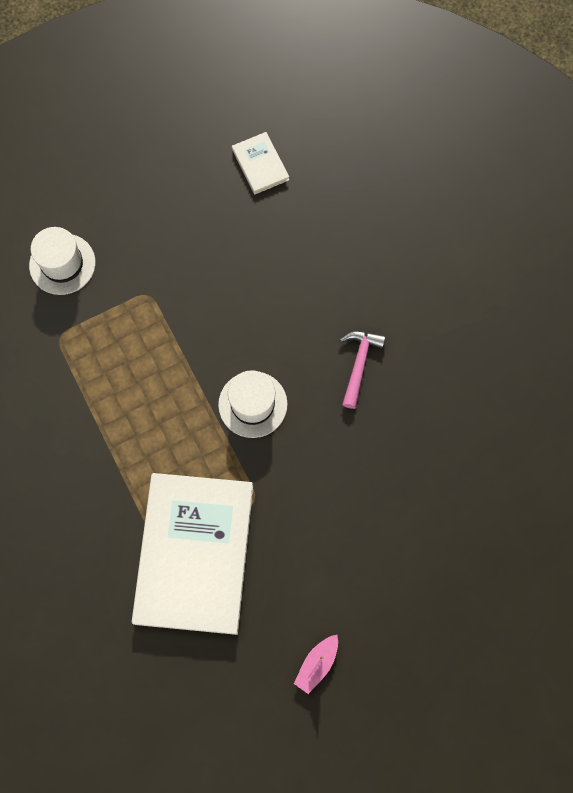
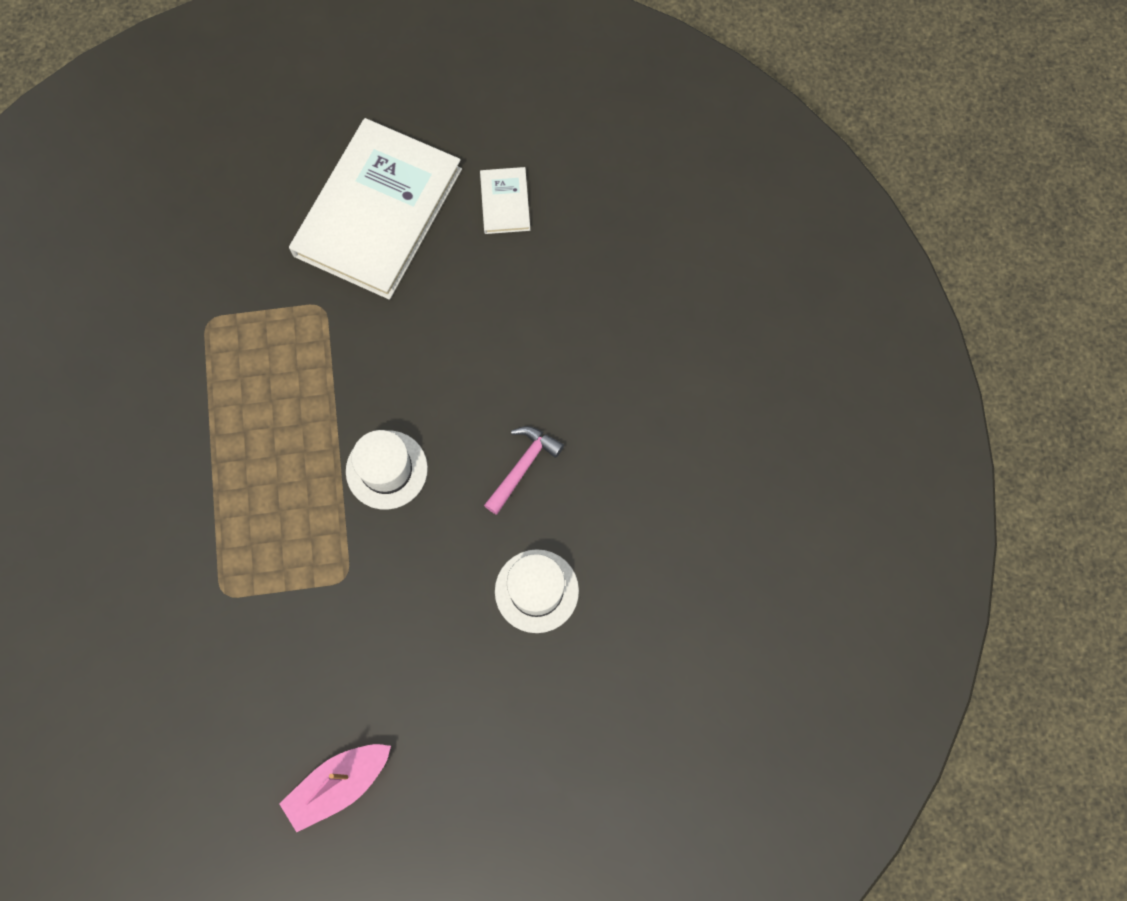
camera: 20 degrees right, 0 degrees up
(62, 264) = (243, 241): white hat -> white hat (536, 591)
(195, 553) = (256, 613): white book -> white book (378, 212)
(317, 664) = (339, 784): pink boat -> pink boat, size x1.59

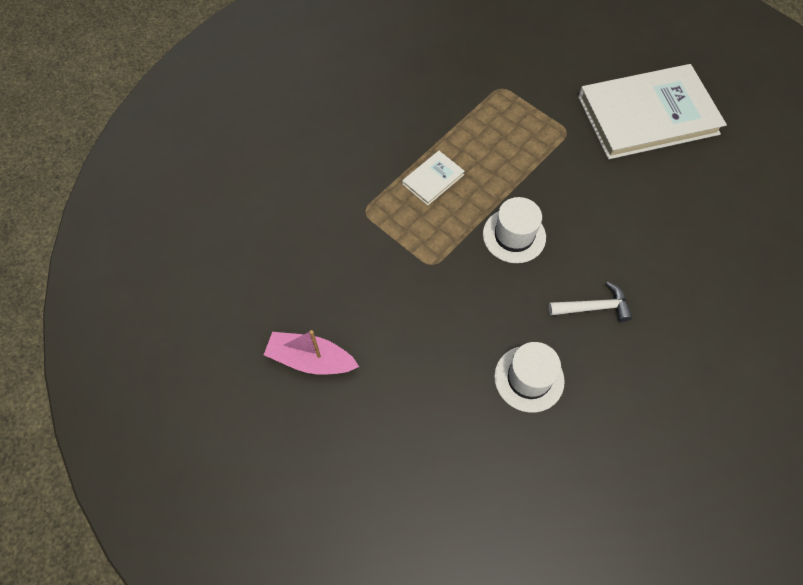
camera: 50 degrees right, 10 degrees down
(505, 202) = (729, 171): white book -> white book (433, 179)
(523, 466) = (593, 307): pink hammer -> white hammer

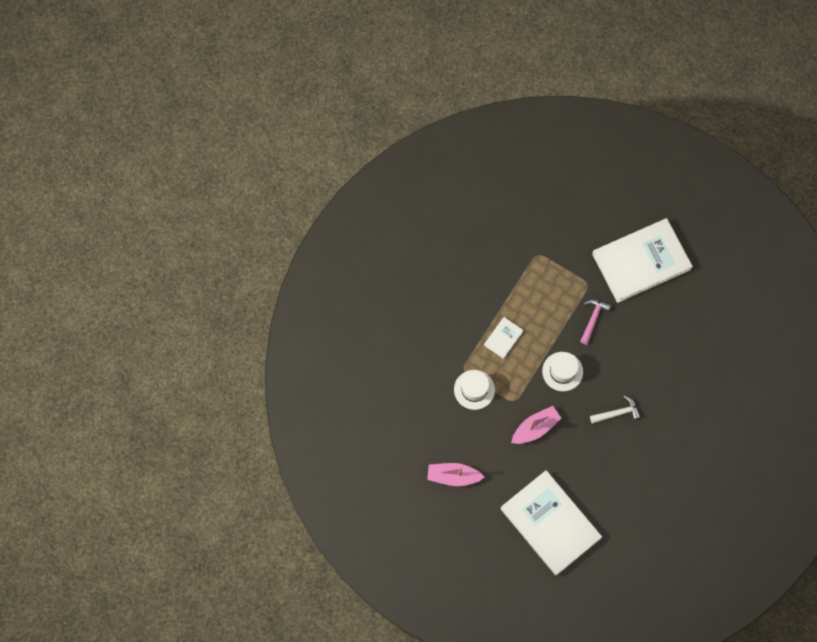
camera: 10 degrees left, 10 degrees up
(457, 465) = (550, 523): none -> white book
(458, 308) = (535, 428): none -> pink boat
(529, 378) = (584, 465): white hat -> white hat (474, 389)
(570, 174) = (593, 319): none -> pink hammer

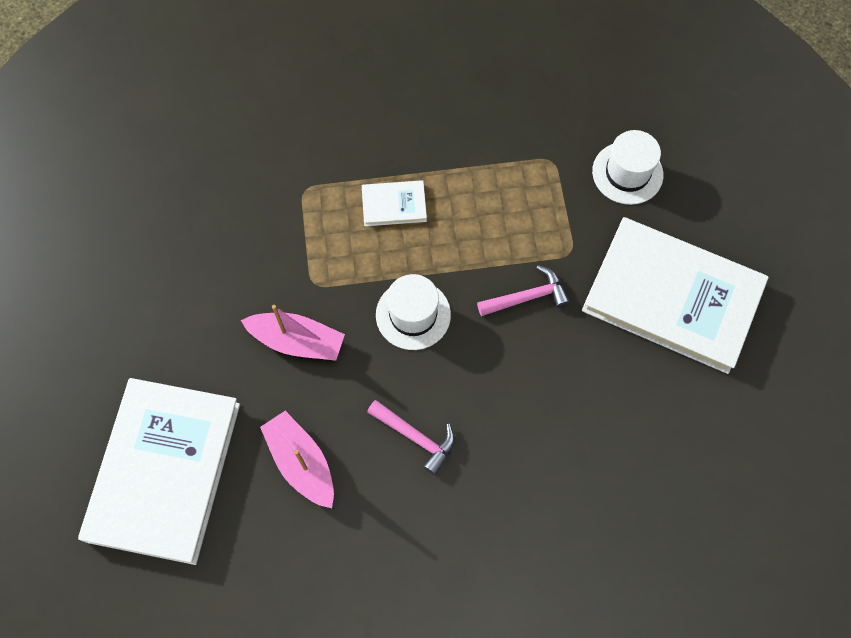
camera: 50 degrees right, 5 degrees down
(453, 476) = (137, 287): pink boat -> pink boat (301, 463)
(474, 389) = (287, 222): white hat -> white hat (627, 173)
(617, 413) = (416, 437): white hammer -> pink hammer

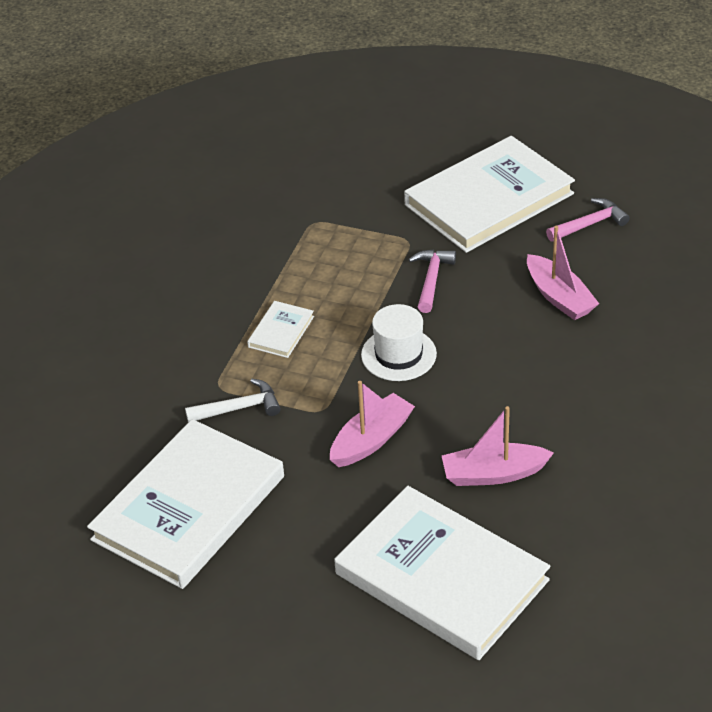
camera: 60 degrees left, 25 degrees down
(160, 238) = (188, 508): none -> white book
(287, 218) = (239, 408): none -> white hammer
(416, 437) = (516, 390): pink hammer -> pink hammer (590, 224)
(564, 423) = (559, 297): none -> pink boat
(627, 173) = (360, 184): white hat -> none

